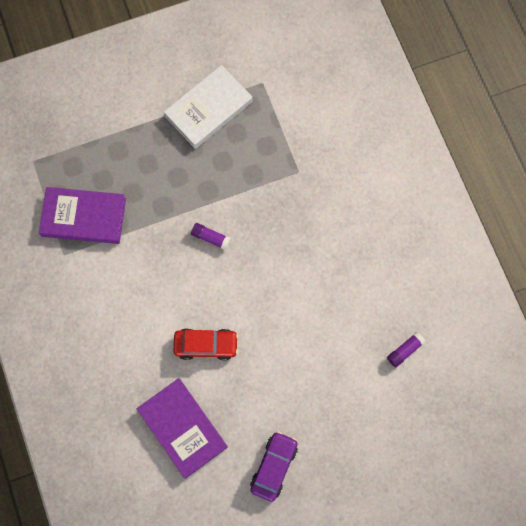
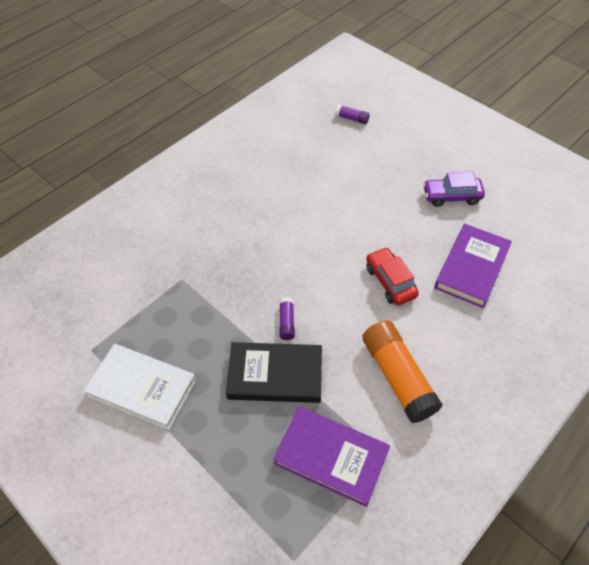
camera: 115 degrees left, 20 degrees down
(84, 217) = (331, 457): purple book -> purple book turned 45 degrees counterclockwise
(117, 299) = (397, 376): none -> orange glue stick
(168, 207) = (275, 375): none -> black book
(404, 350) = (305, 153): purple glue stick -> purple glue stick (352, 119)

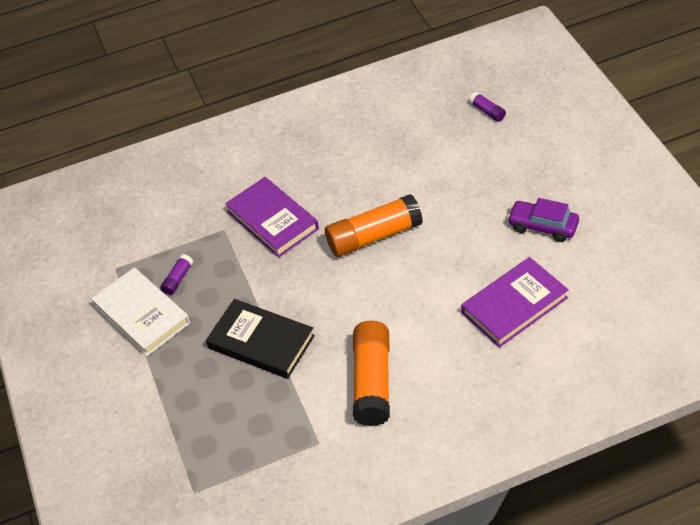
camera: 30 degrees right, 5 degrees down
(286, 322) = (298, 299): purple glue stick -> purple glue stick (178, 279)
(321, 245) = (374, 236): none -> orange glue stick
(331, 457) = (271, 426): purple book -> purple book (272, 220)
(390, 281) = (421, 293): red car -> none

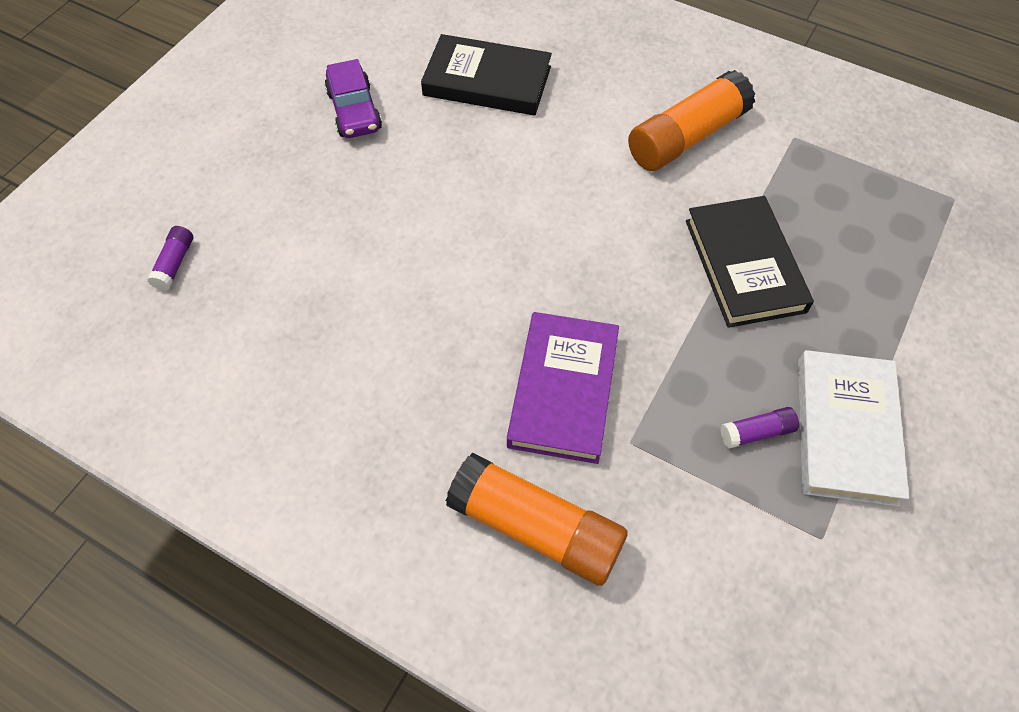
camera: 135 degrees left, 10 degrees up
(374, 236) = (495, 256): orange glue stick -> orange glue stick (536, 528)
(514, 305) = (487, 81): purple book -> black book

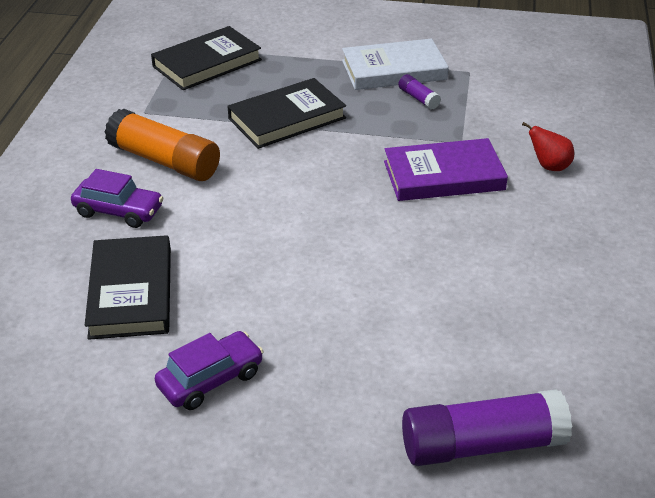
camera: 110 degrees left, 20 degrees down
(175, 264) = (481, 444): purple glue stick -> purple glue stick, size x2.22
(536, 528) = (549, 166): orange glue stick -> red pear
(610, 90) = (119, 211): none -> purple car
(903, 216) = (207, 63): none -> black book

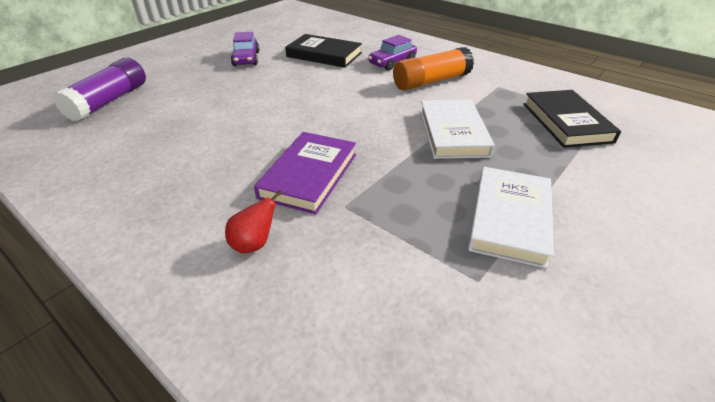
camera: 120 degrees right, 0 degrees up
(287, 118) = (453, 133): black book -> white book
(418, 98) = (440, 212): purple glue stick -> none

